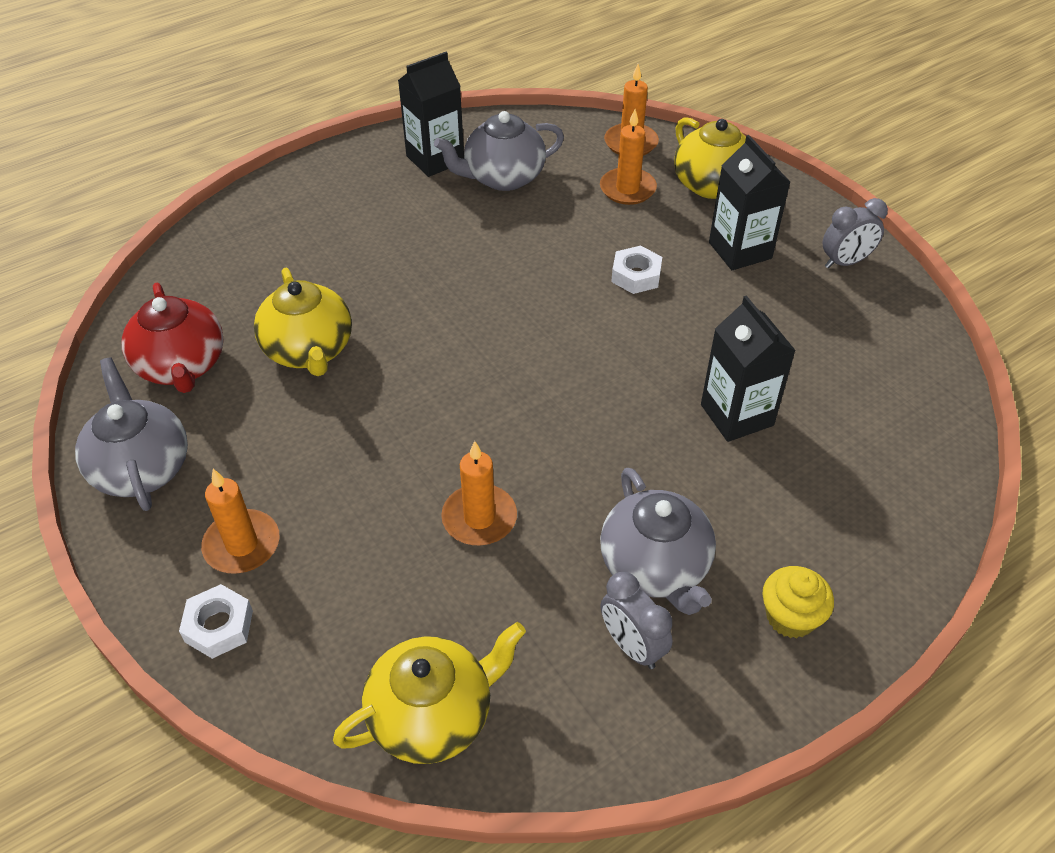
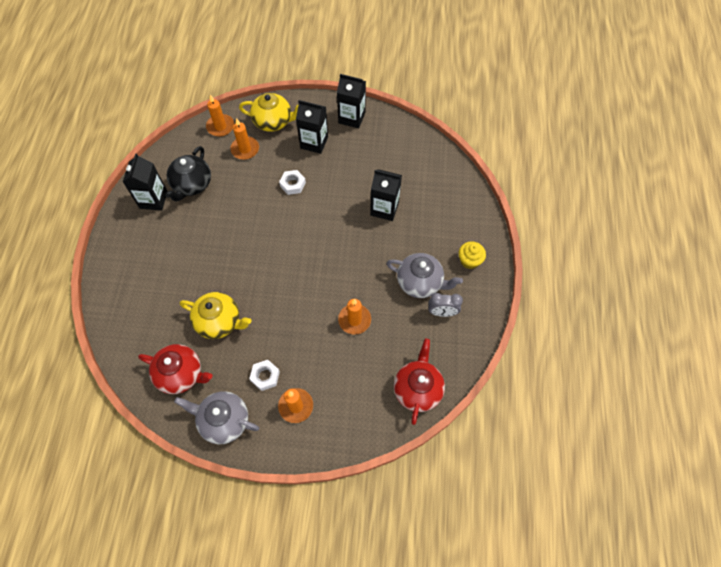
camera: 50 degrees left, 15 degrees up
(219, 626) = (325, 435): white nut -> white nut (265, 376)
(432, 715) = (417, 389): yellow teapot -> red teapot
(503, 177) = (192, 184): grey teapot -> black teapot
(845, 262) = (352, 118): grey clock -> black carton

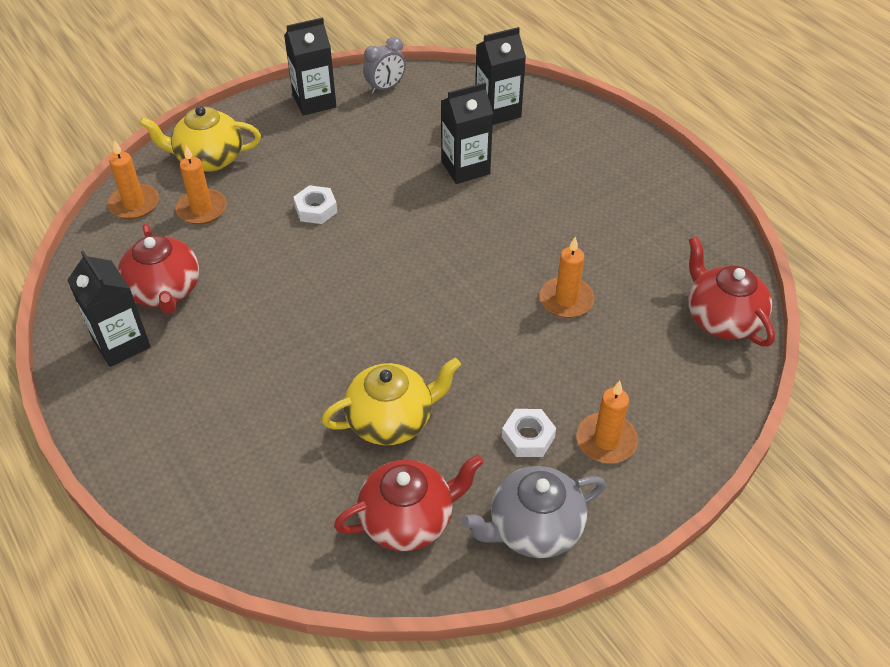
camera: 40 degrees left, 15 degrees down
(192, 184) = (165, 291): black teapot -> red teapot
(273, 121) = (209, 159): yellow teapot -> yellow teapot turned 150 degrees counterclockwise
(314, 142) = (293, 151): black carton -> black carton (497, 111)
(420, 282) = (595, 214): grey teapot -> none
(442, 312) = (655, 227): grey clock -> grey clock (385, 88)
(469, 260) = (623, 160): yellow cupcake -> none

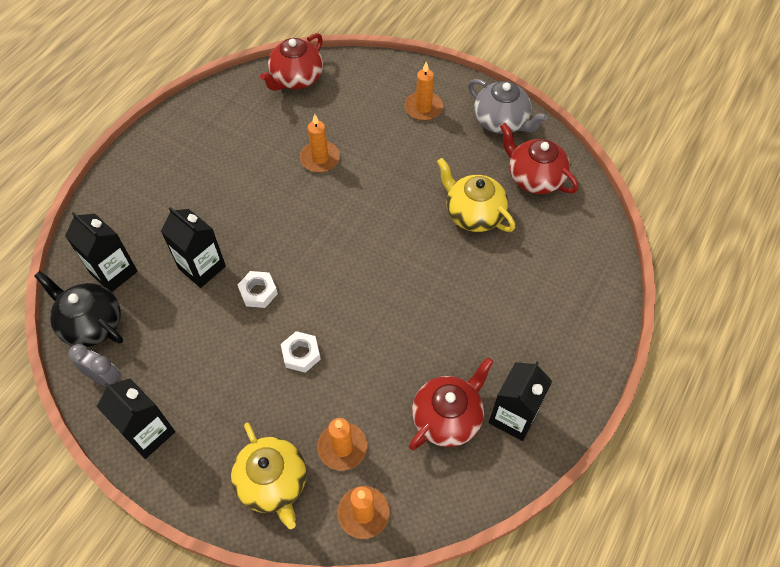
camera: 115 degrees left, 10 degrees up
(447, 89) = (92, 324): none -> black teapot
(528, 437) = (443, 143): white nut -> white nut (258, 292)

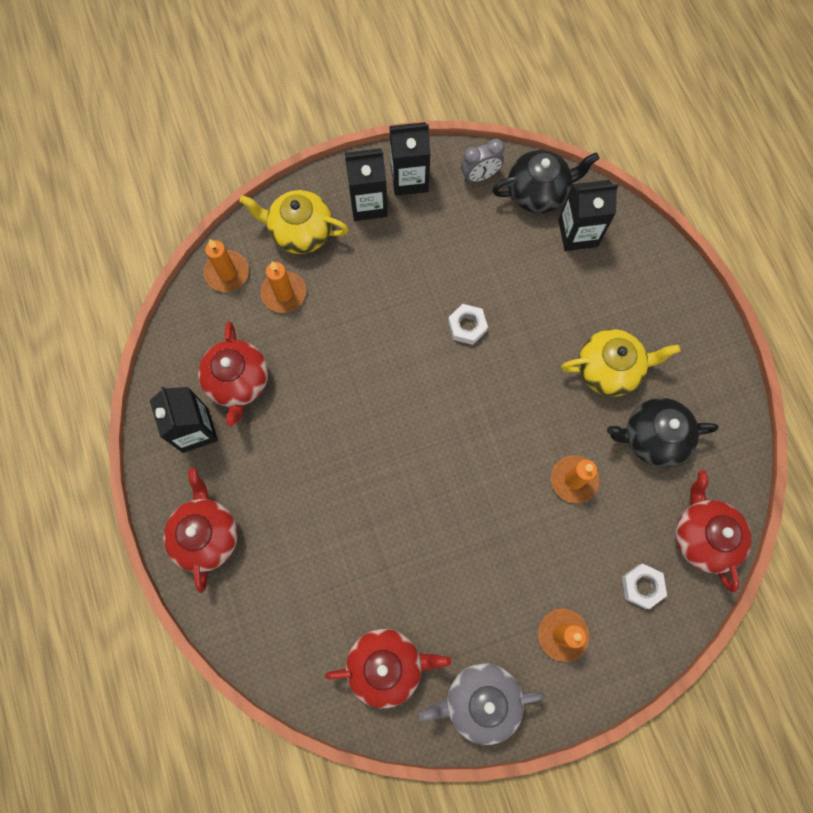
camera: 130 degrees right, 15 degrees up
(202, 267) = (528, 300): black carton -> black carton (368, 204)
(251, 136) = (653, 437): none -> black teapot
(301, 354) = (382, 318): white nut -> white nut (642, 586)
(473, 214) = (395, 567): yellow teapot -> yellow teapot (609, 369)
(573, 341) = (206, 535): none -> red teapot

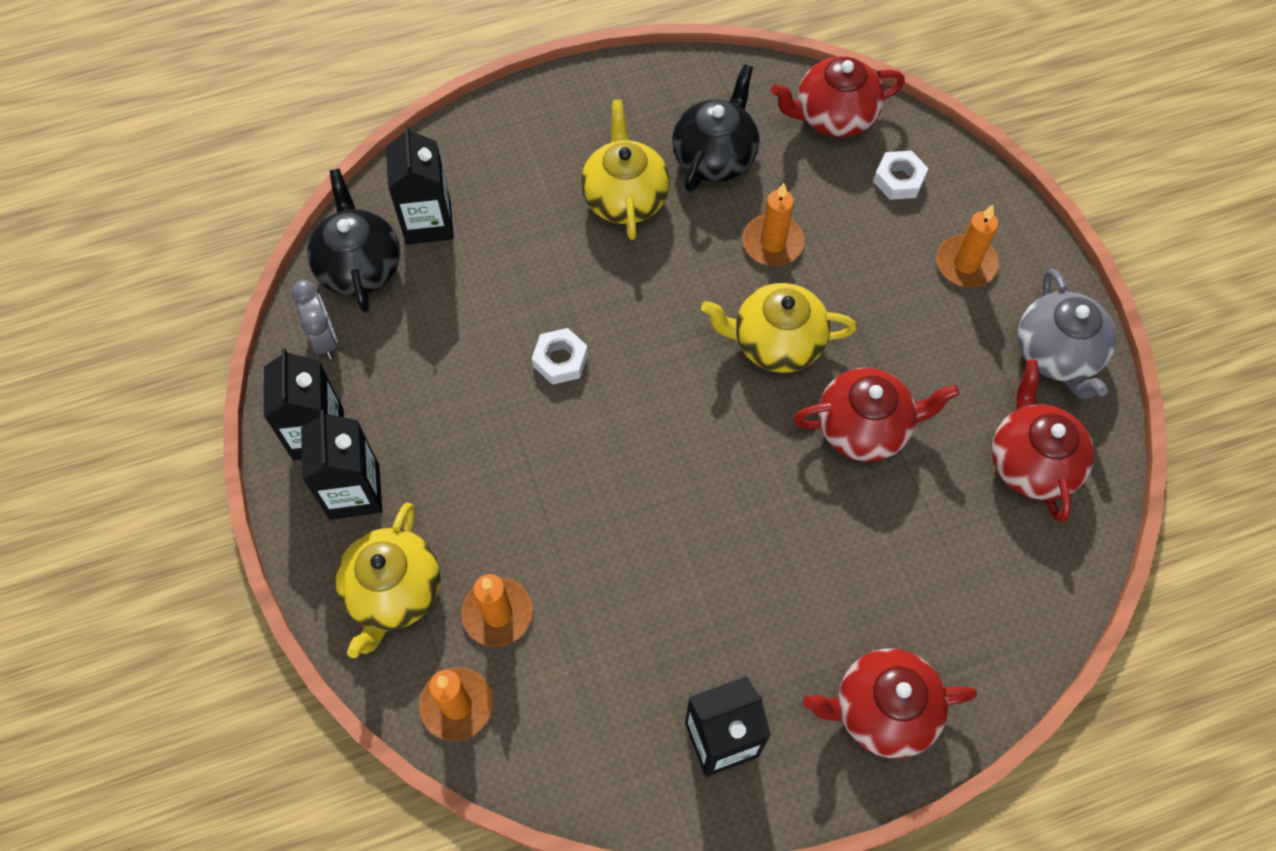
camera: 90 degrees left, 10 degrees down
(238, 382) = (643, 677): red teapot -> red teapot (864, 428)
(485, 478) = (776, 343): none -> yellow teapot
(653, 437) = (715, 157): black teapot -> black teapot turned 150 degrees counterclockwise

